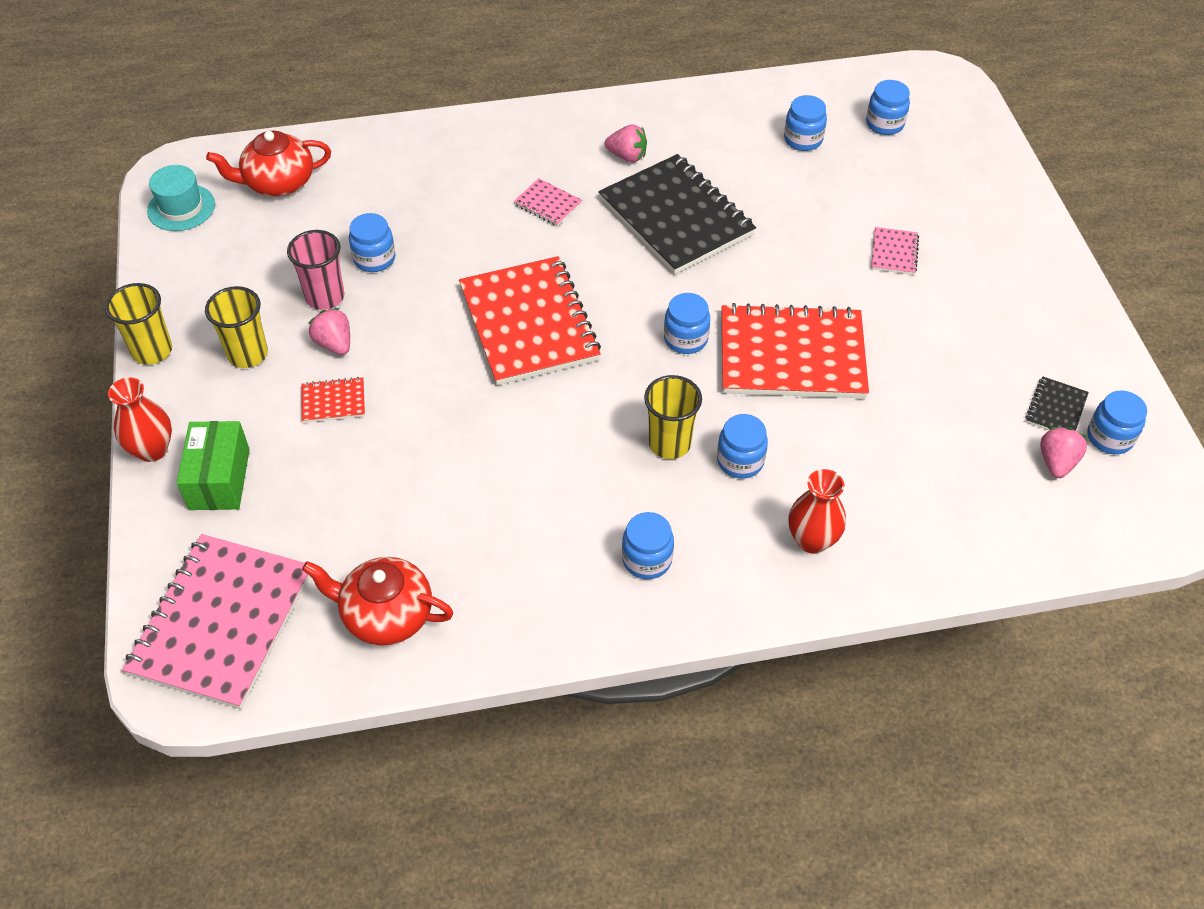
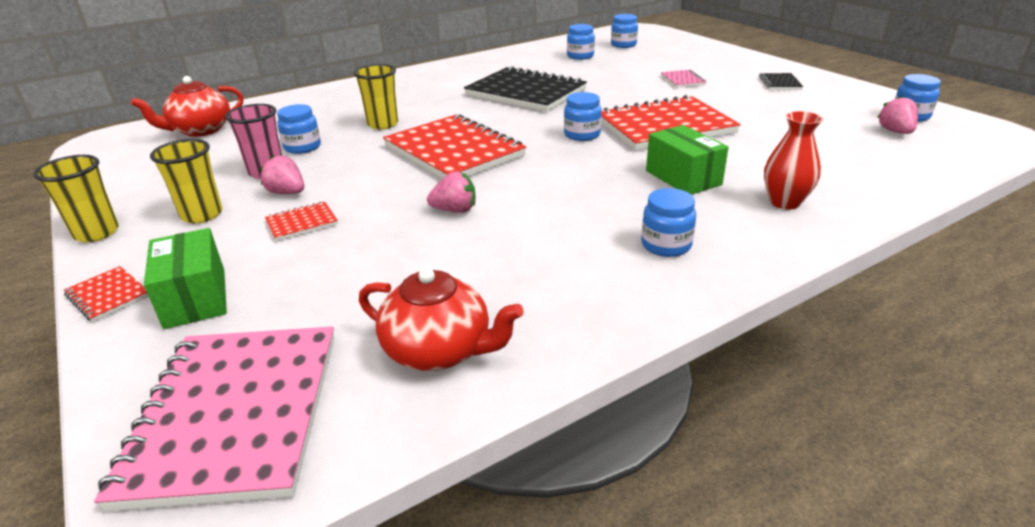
camera: 20 degrees left, 20 degrees down
(152, 450) = (108, 295): red vase -> red notebook
(181, 207) = (112, 155): turquoise hat -> none
(386, 615) = (439, 351): red teapot -> red teapot turned 150 degrees counterclockwise
(547, 204) = (428, 103): pink notebook -> none
(627, 156) = (470, 78): pink strawberry -> pink strawberry (455, 210)
(669, 444) = (619, 181): yellow cup -> yellow cup (383, 124)
(740, 461) = (683, 178): blue jar -> green box
(1056, 409) = (861, 113): black notebook -> black notebook (779, 83)

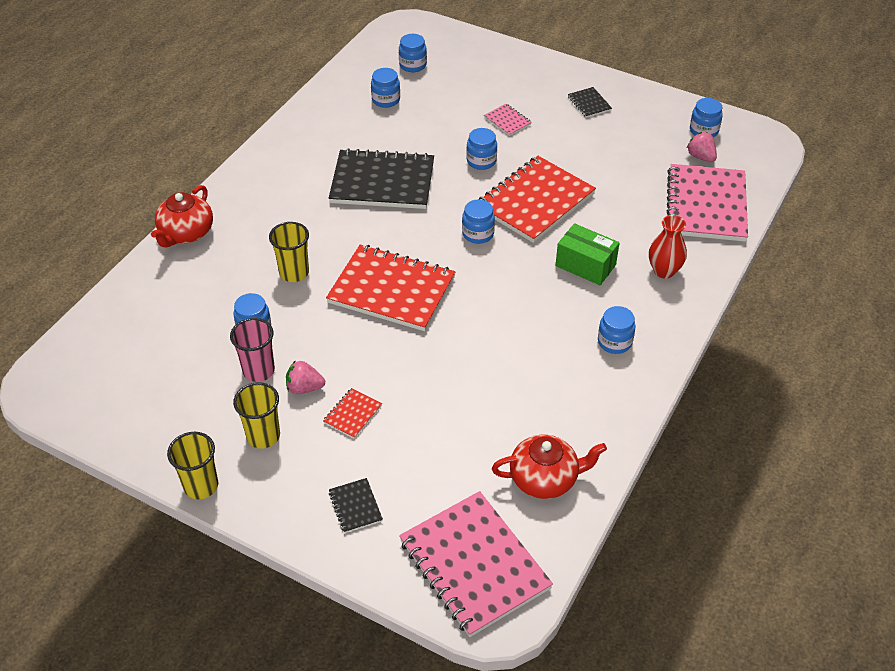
camera: 30 degrees left, 15 degrees up
(108, 295) = (291, 530): red notebook -> none
(195, 298) = (355, 506): green box -> black notebook
(201, 130) = (124, 338): red teapot -> red teapot (186, 233)
(455, 210) = (453, 359): pink strawberry -> none
(633, 96) = (481, 161): none -> blue jar
(881, 165) = (706, 205): none -> pink notebook

